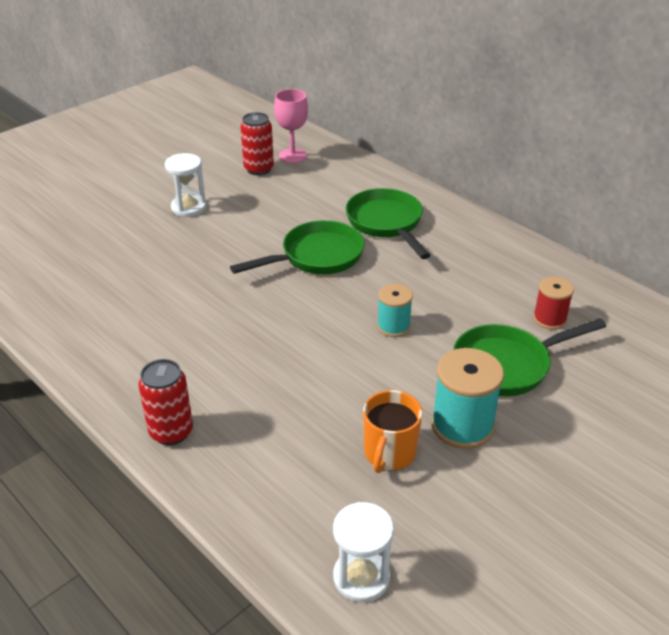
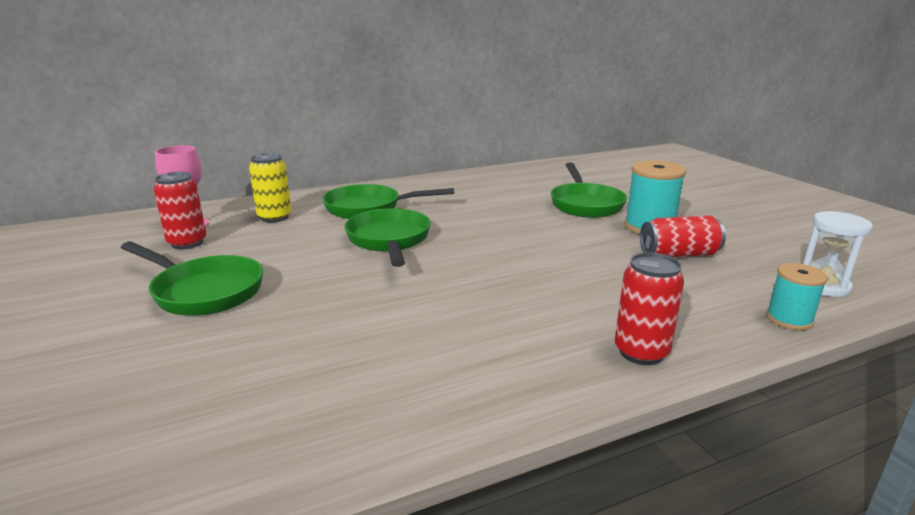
camera: 70 degrees left, 15 degrees down
(188, 207) = (204, 291): white hourglass -> green pan
(331, 185) = (274, 217): none -> yellow can
(389, 453) = (678, 254): orange mug -> red can
(393, 326) = (519, 228): turquoise spool -> turquoise spool (789, 319)
(549, 319) = (540, 186): red spool -> none

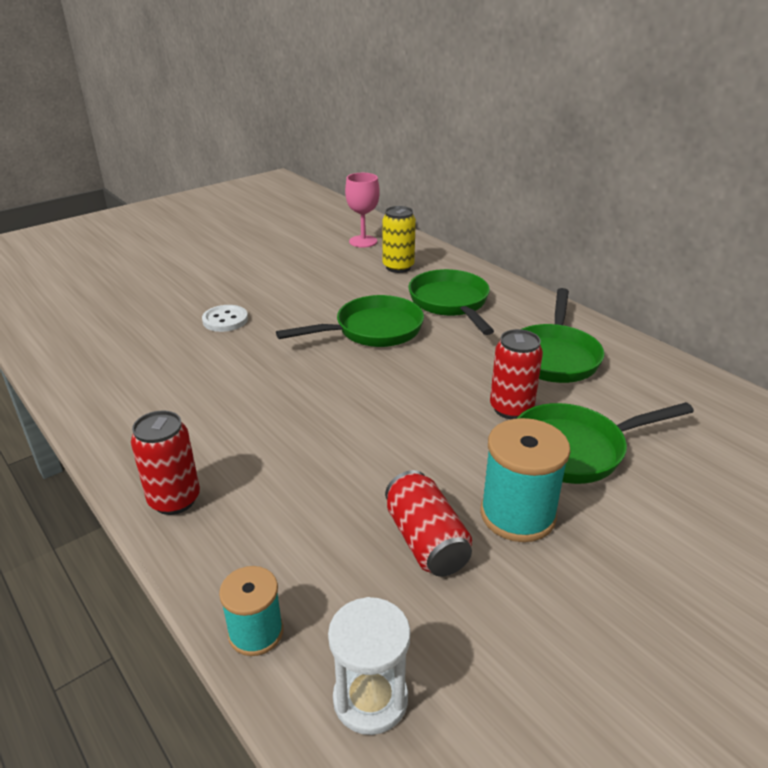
camera: 75 degrees right, 10 degrees up
(187, 243) = (327, 251): red can -> red can (511, 409)
(204, 291) = (249, 281): green pan -> green pan (554, 356)
(293, 312) = (225, 320): none -> white button

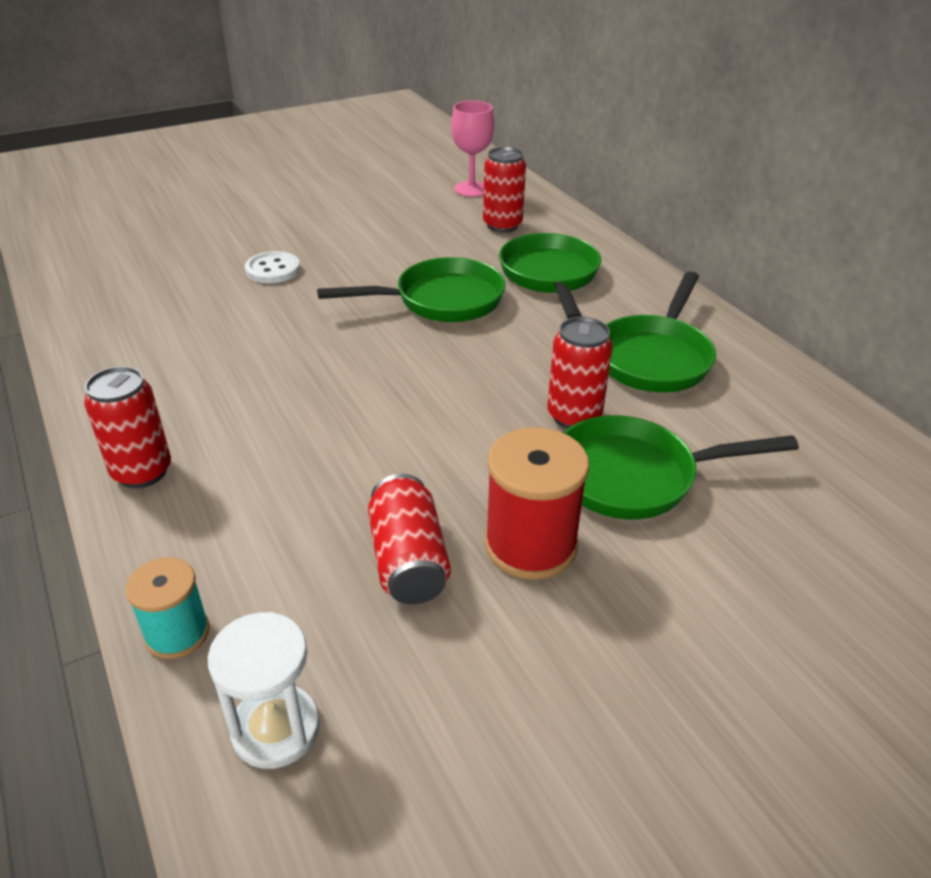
camera: 10 degrees right, 5 degrees up
(398, 267) = (502, 225): yellow can -> red can
(517, 514) = (530, 545): turquoise spool -> red spool

